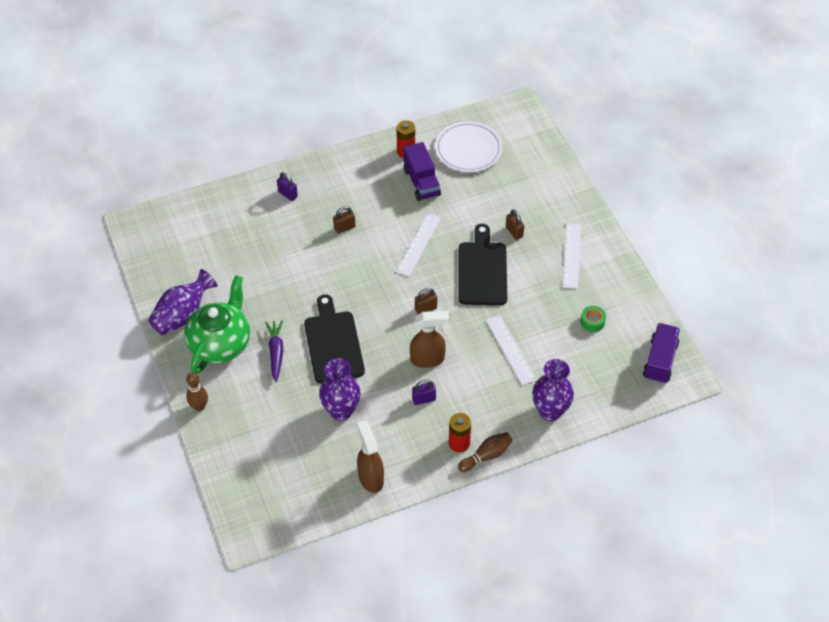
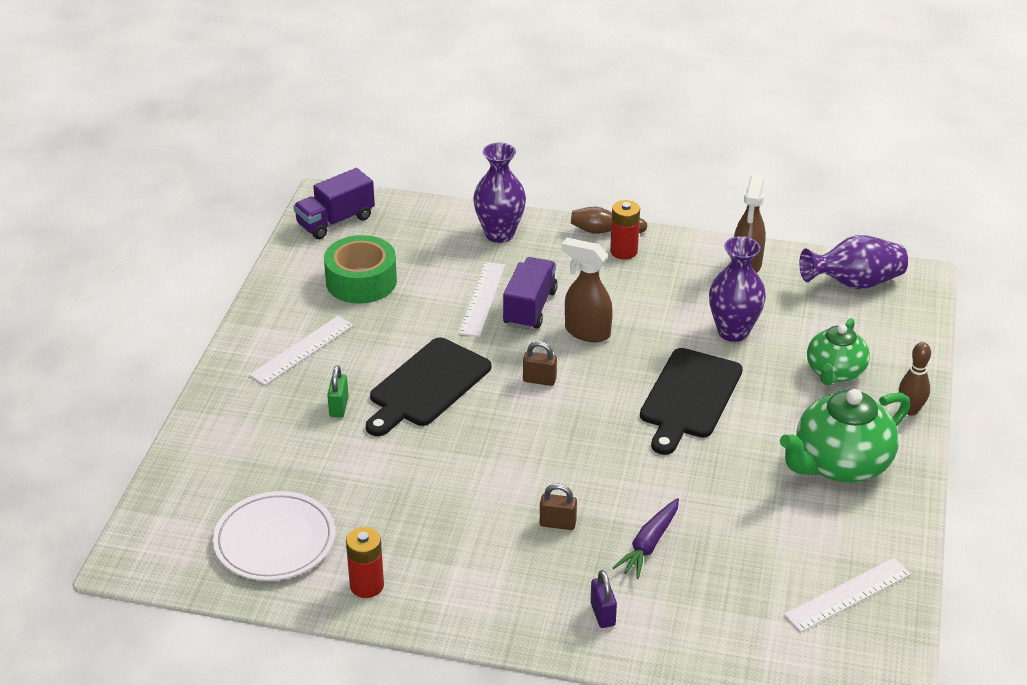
camera: 145 degrees left, 15 degrees down
(183, 315) = (875, 522): purple vase -> purple vase (854, 283)
(259, 412) = (835, 372): none -> green teapot
(276, 353) = (771, 421): purple carrot -> purple carrot (649, 544)
(418, 244) = (477, 453): white ruler -> white ruler (848, 595)
(421, 182) = (390, 529): purple truck -> purple truck (530, 308)
(424, 399) = (627, 300): purple padlock -> none
(514, 232) = (339, 407): brown padlock -> green padlock
(592, 322) = (361, 281): green tape -> green tape, size x2.09

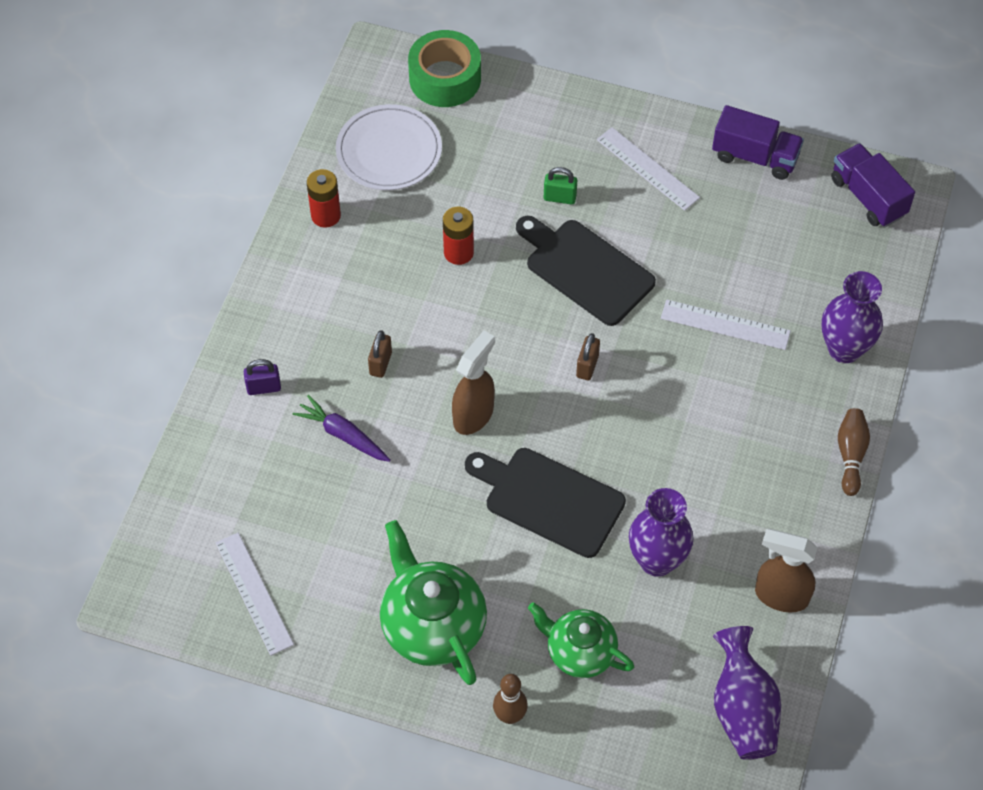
camera: 95 degrees right, 20 degrees up
(361, 281) = (759, 218): green tape -> green tape (445, 78)
(530, 308) = (707, 367): purple truck -> purple truck (755, 157)
(586, 332) = (663, 417): brown spray bottle -> brown spray bottle (474, 415)
(623, 251) = (810, 470): red battery -> red battery (458, 252)

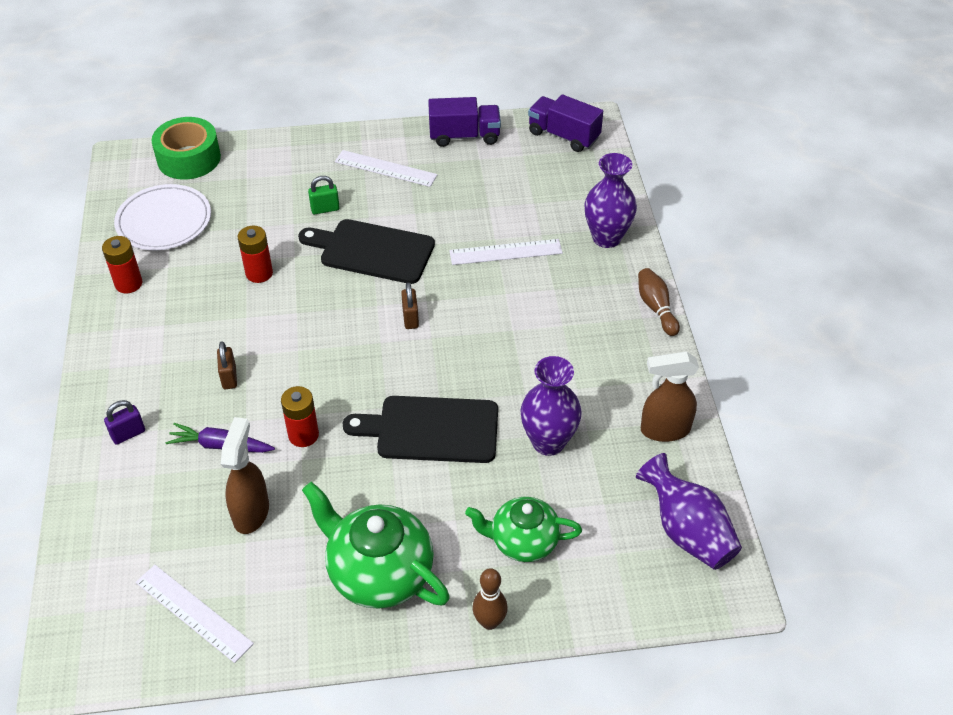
camera: 25 degrees left, 10 degrees down
(424, 455) = (303, 435): none -> red battery
(474, 415) = (332, 388): brown spray bottle -> brown spray bottle (251, 512)

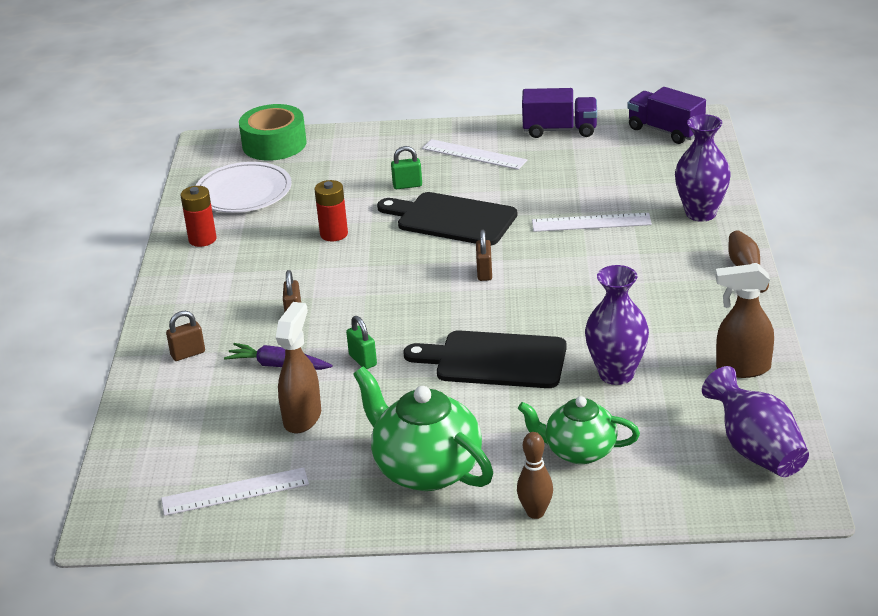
camera: 10 degrees right, 15 degrees down
(128, 434) = (188, 354): purple padlock -> brown padlock
(193, 613) = (235, 492): white ruler -> white ruler turned 60 degrees counterclockwise
(303, 435) = (363, 360): red battery -> green padlock

